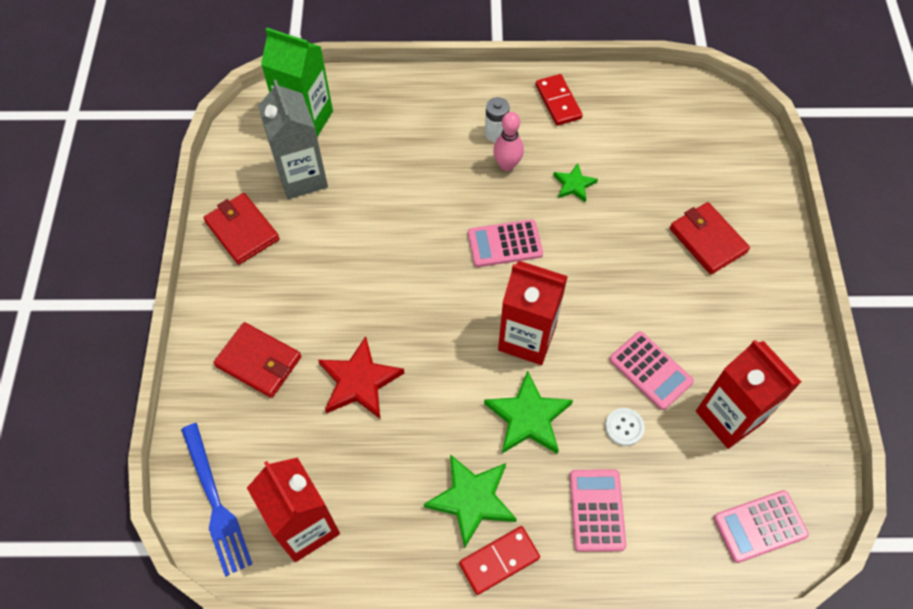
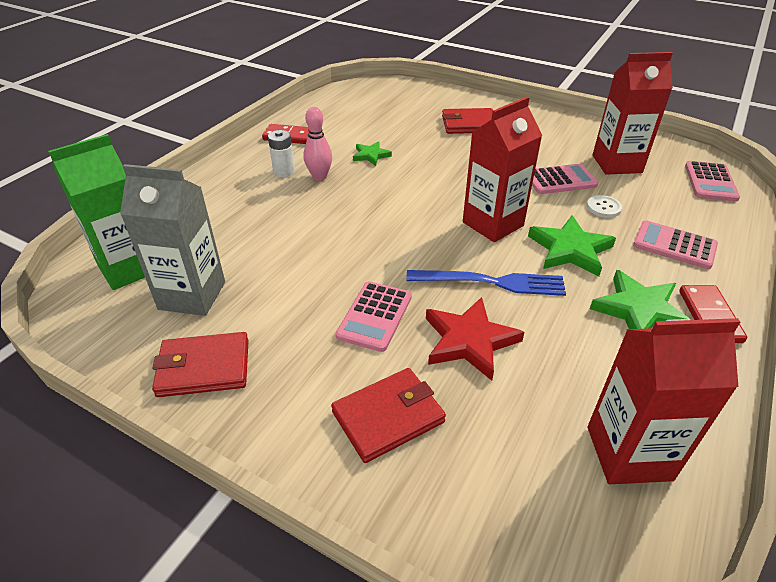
camera: 60 degrees left, 20 degrees down
(215, 502) = (562, 540): blue fork -> blue fork (492, 282)
(505, 244) = (393, 203): pink calculator -> pink calculator (375, 316)

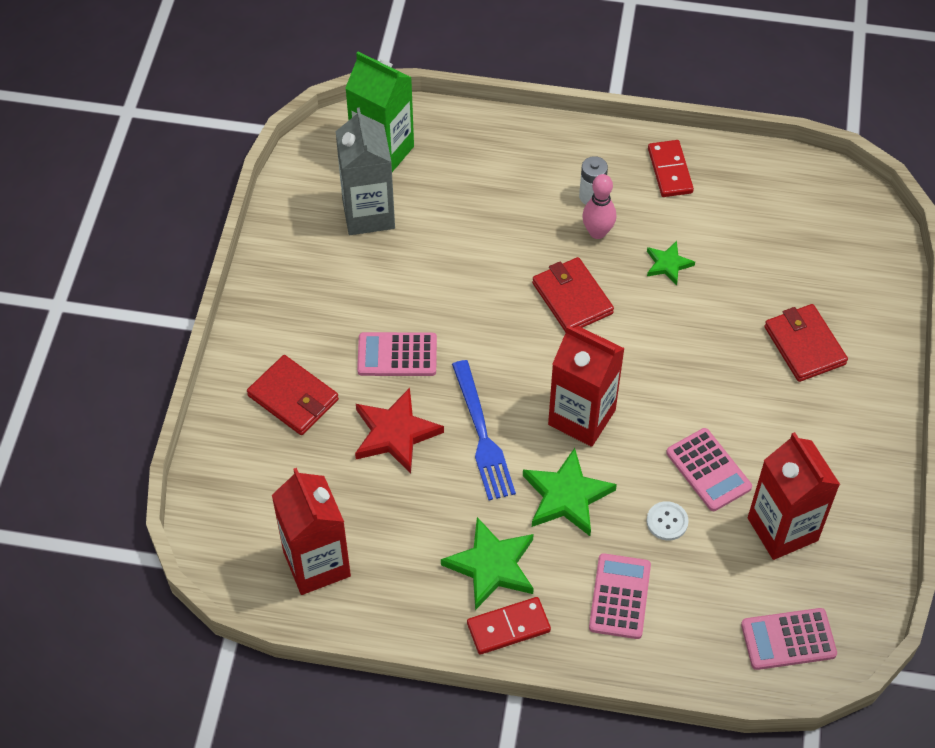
camera: 70 degrees right, 15 degrees up
(203, 368) = (295, 261): red wallet -> red wallet (572, 298)

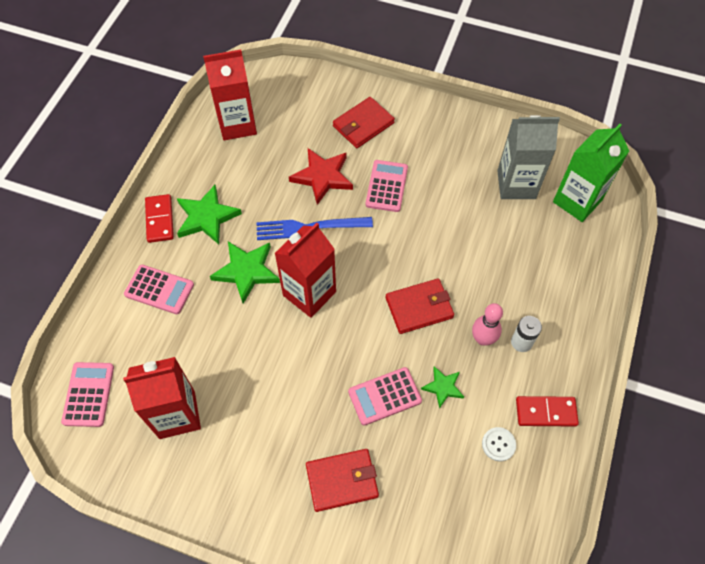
camera: 100 degrees right, 5 degrees up
(667, 521) = (207, 333): white button -> white button (498, 444)
(708, 470) = (242, 372): pink calculator -> pink calculator (384, 396)

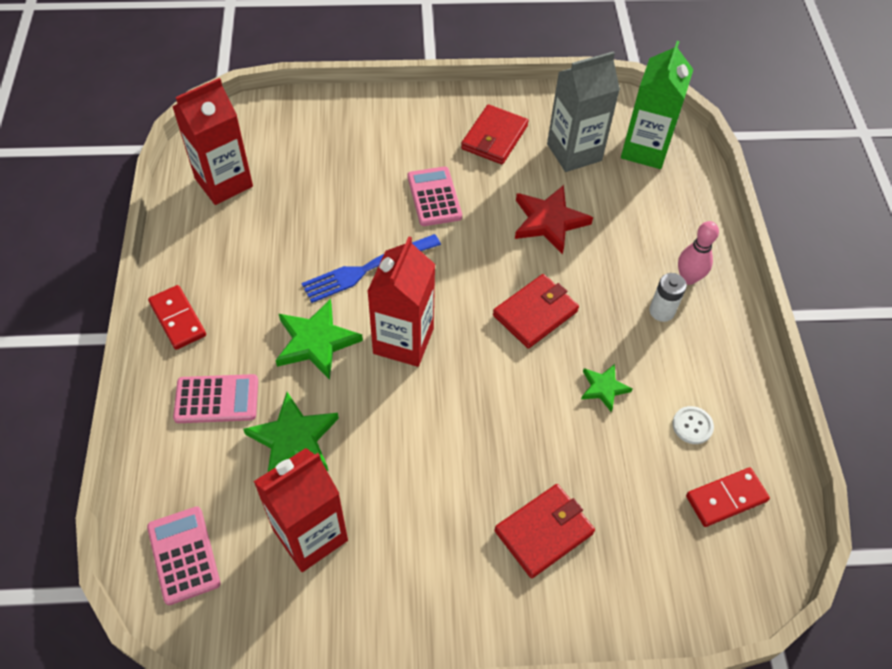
camera: 25 degrees left, 5 degrees down
(207, 217) = (236, 297): green star -> green star (294, 439)
(322, 177) = (355, 209): red star -> red star (549, 221)
(363, 125) = (374, 140): red wallet -> red wallet (494, 137)
(384, 396) = (545, 421): pink calculator -> none
(483, 339) = (620, 322): pink bowling pin -> pink bowling pin (688, 278)
(546, 412) = (723, 374): red domino -> red domino (726, 498)

